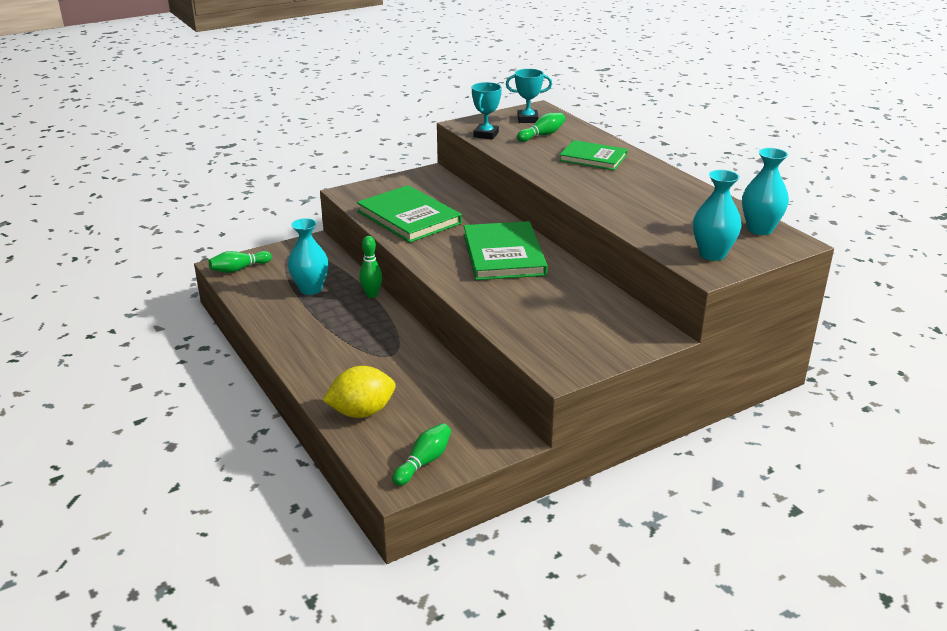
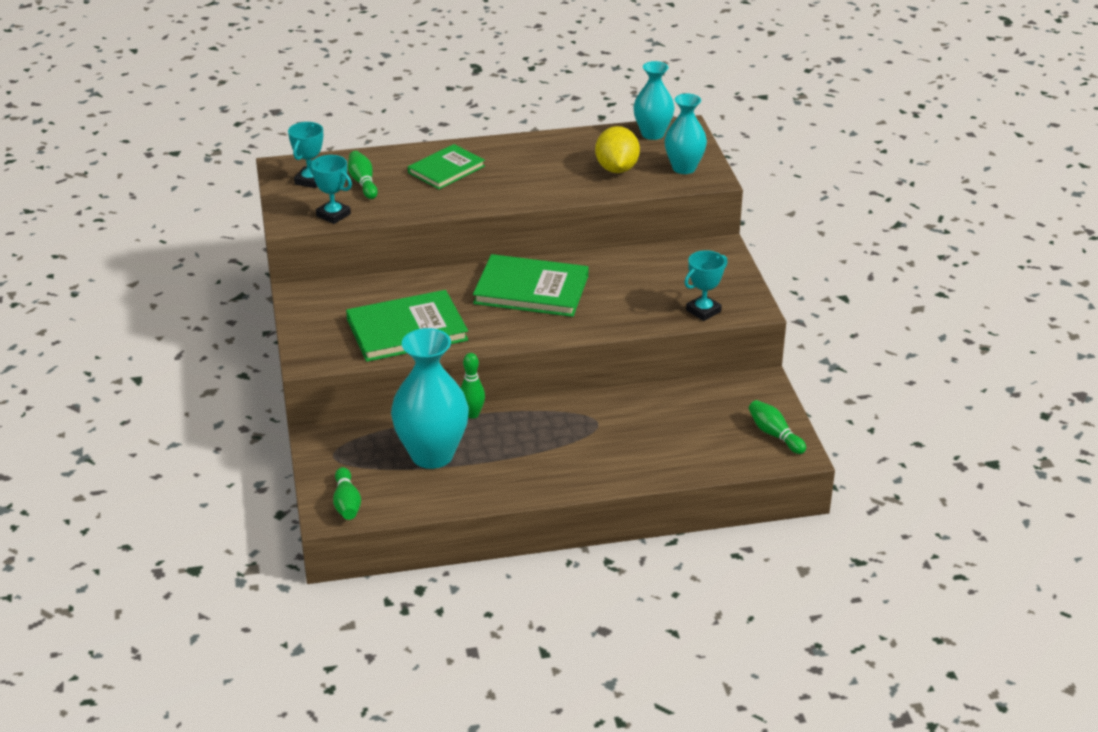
camera: 70 degrees left, 5 degrees up
(310, 289) = (432, 455): turquoise vase -> turquoise vase, size x1.61
(362, 412) = (686, 456): yellow lemon -> yellow lemon (616, 169)
(534, 344) = (703, 311): none -> turquoise trophy

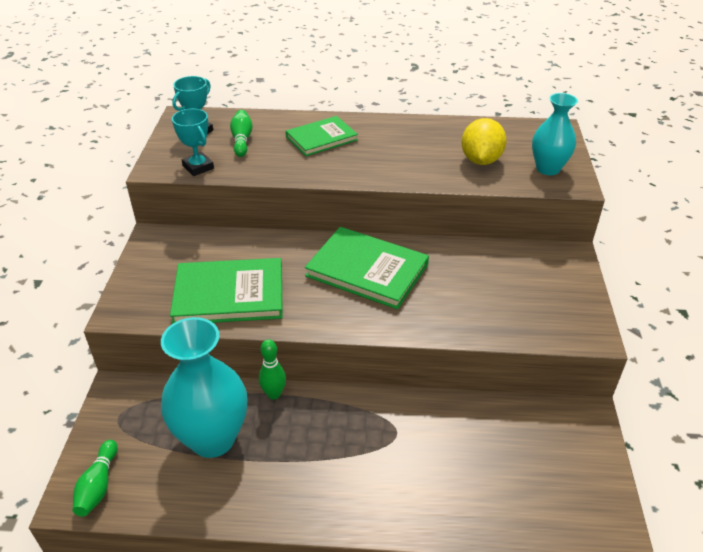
camera: 15 degrees right, 5 degrees up
(652, 134) = (525, 131): turquoise vase -> none
(703, 311) = (536, 327): turquoise trophy -> none
(774, 434) = (590, 494): green bowling pin -> none

